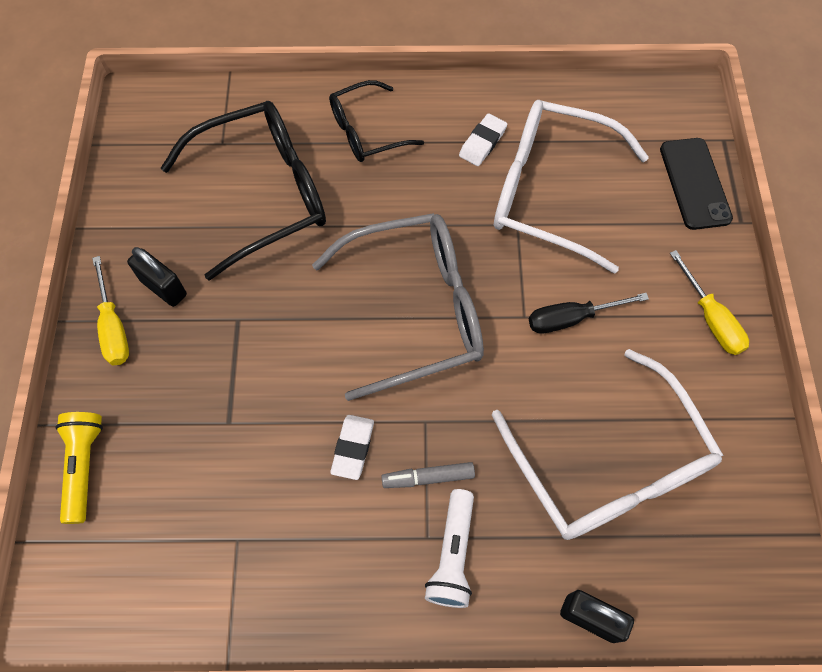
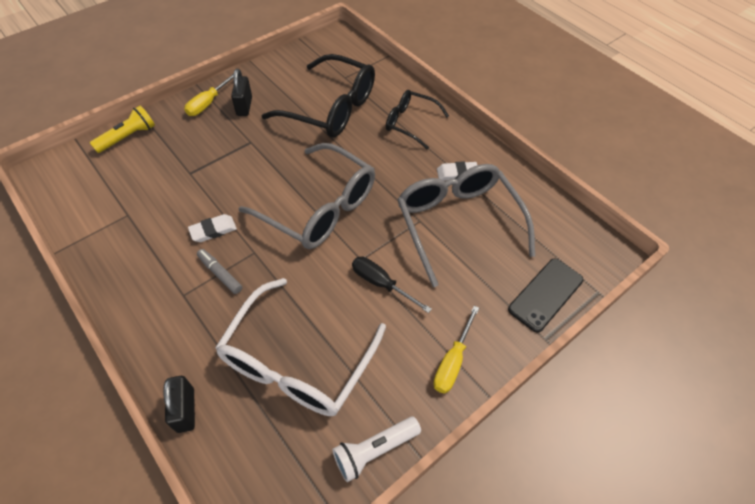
camera: 50 degrees right, 10 degrees down
(452, 554) = (181, 313): white flashlight -> white flashlight (374, 450)
(551, 192) = (458, 224): white glasses -> grey glasses

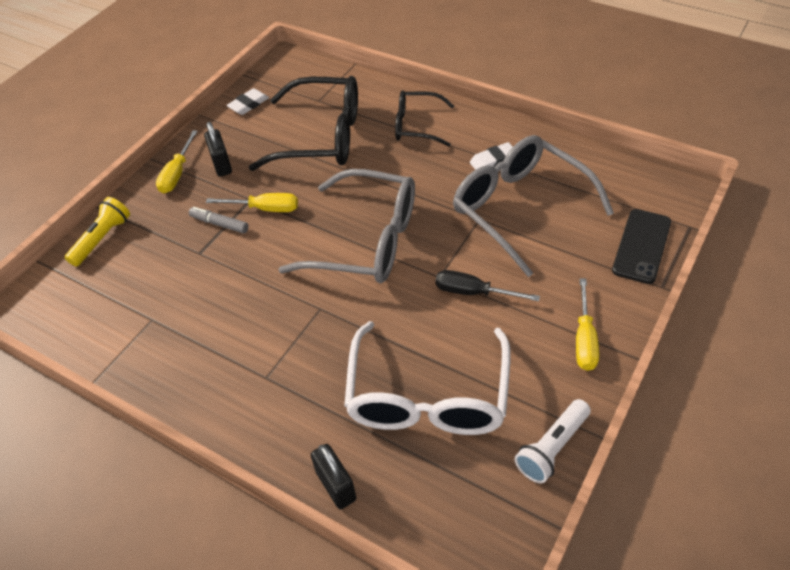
camera: 15 degrees left, 5 degrees down
(213, 230) = (261, 302): white eraser -> white eraser (248, 104)
(220, 274) = (295, 342): grey marker -> grey marker (219, 224)
(257, 153) = (265, 208): none -> yellow screwdriver

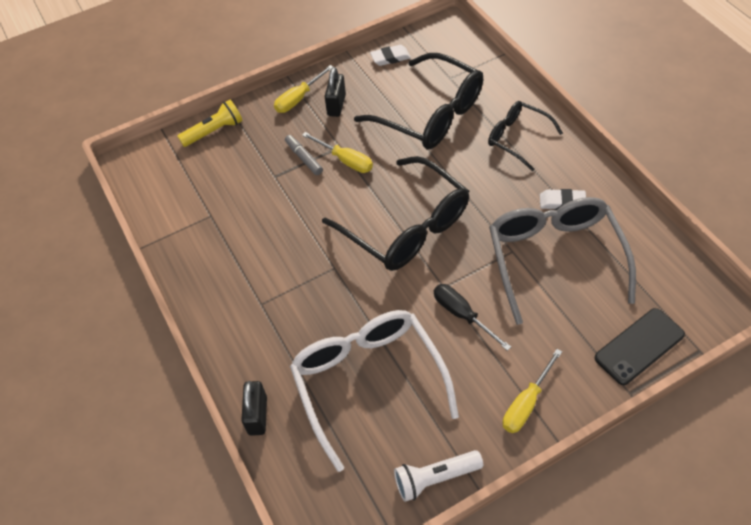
camera: 30 degrees right, 5 degrees up
(365, 240) = (405, 226): grey glasses -> black glasses
(428, 395) = (368, 382): white glasses -> white glasses turned 120 degrees clockwise

